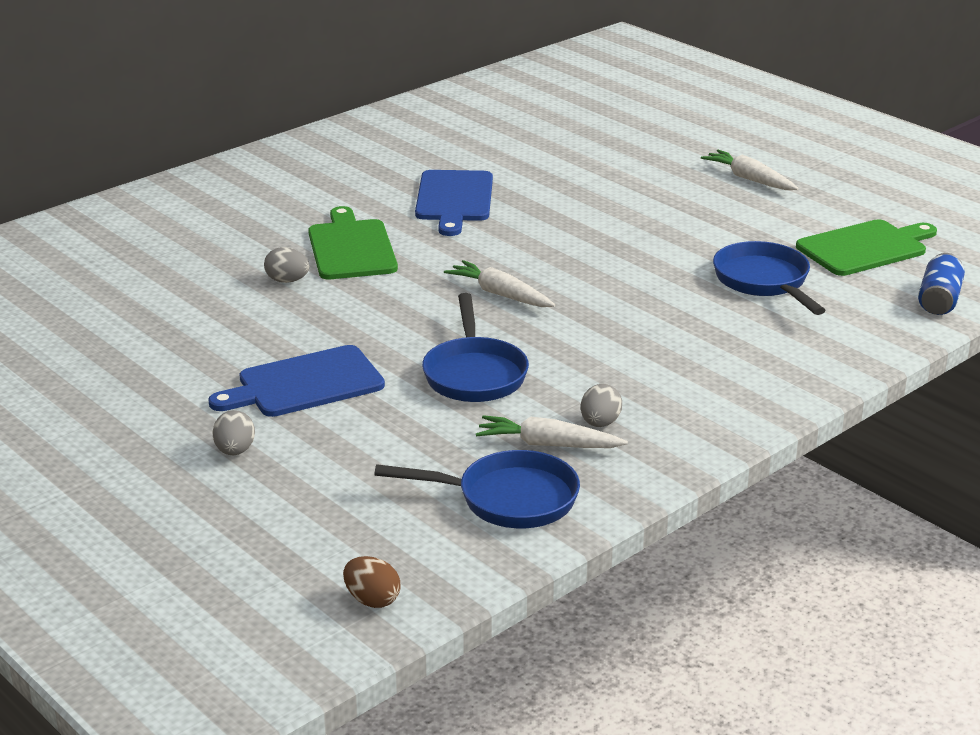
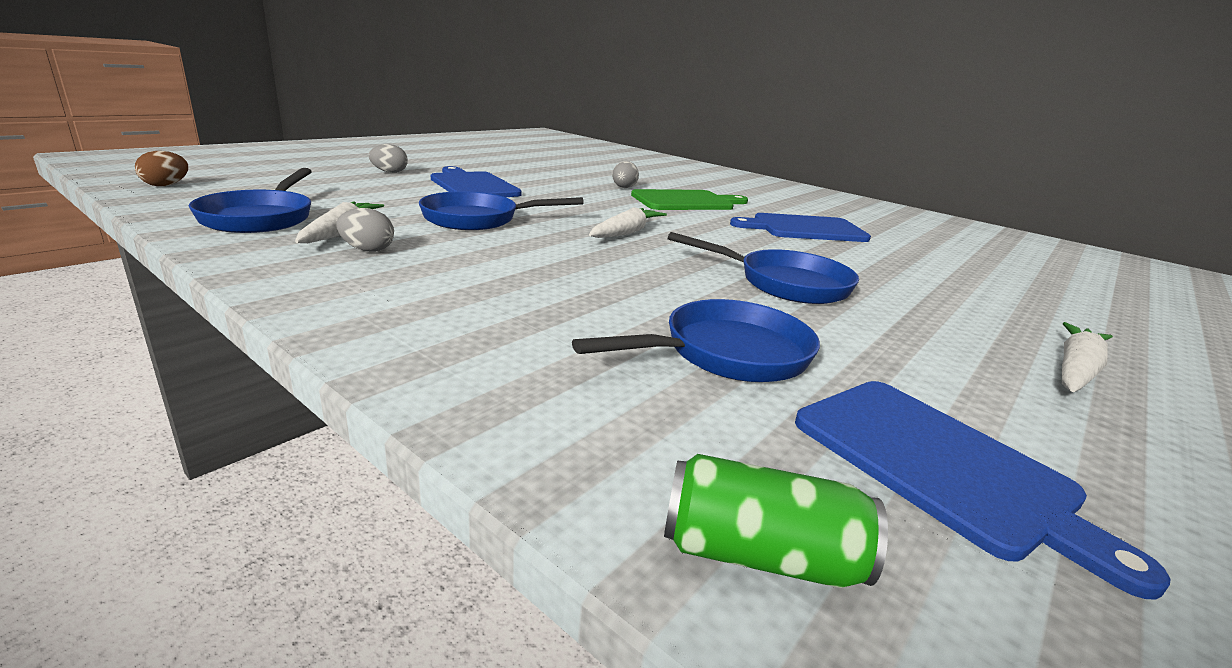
camera: 80 degrees right, 5 degrees down
(626, 240) = (784, 283): none -> blue pan
(865, 248) = (940, 466): green cutting board -> blue cutting board
(939, 300) = (760, 554): blue can -> green can

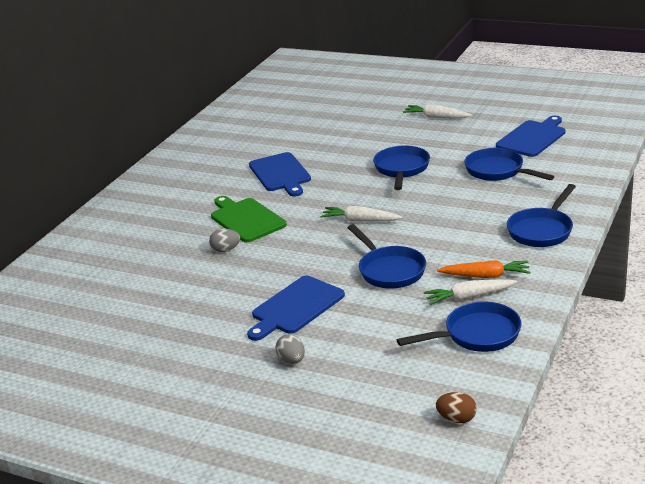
camera: 100 degrees left, 5 degrees up
(367, 250) = (485, 276): grey egg -> orange carrot
(421, 318) = (542, 230): none -> blue pan
(760, 554) = (596, 155): green can -> none

